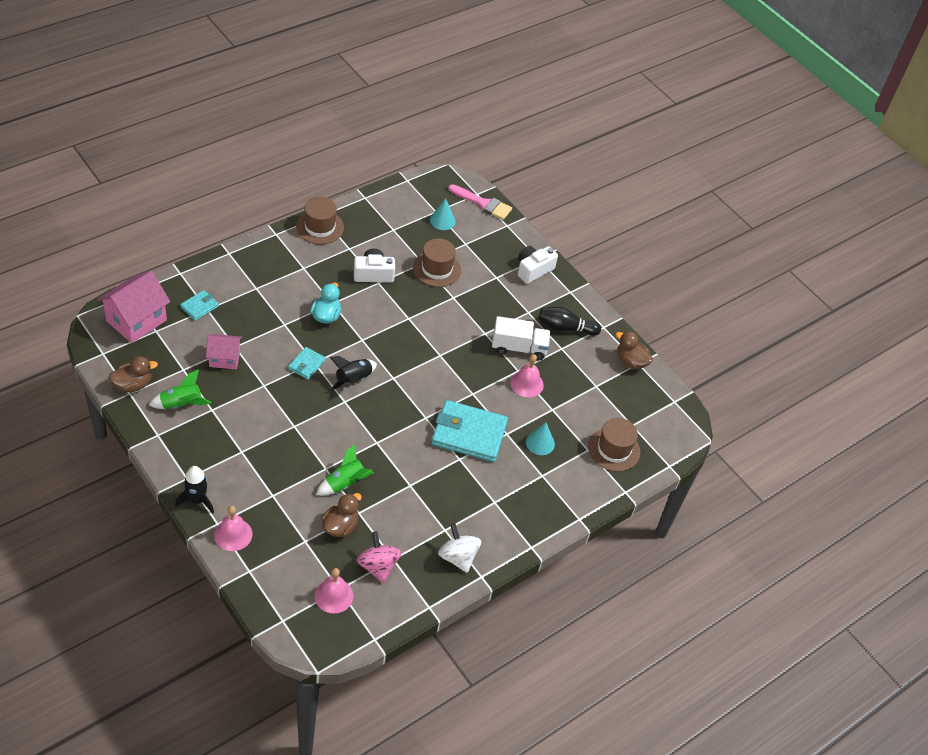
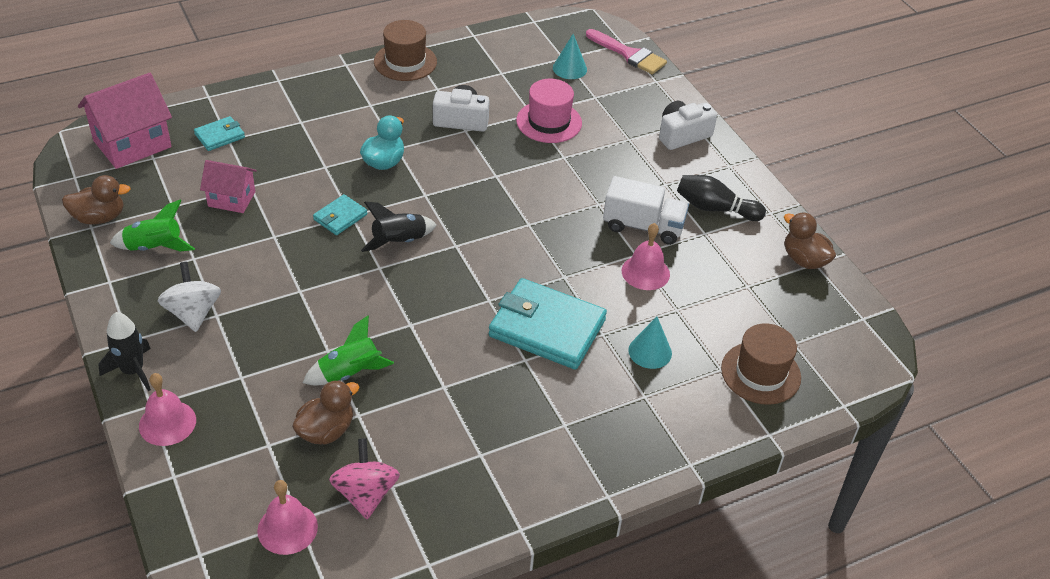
camera: 15 degrees right, 5 degrees down
(437, 269) = (549, 122): brown hat -> pink hat
(458, 557) = (491, 496): white spinning top -> white spinning top (193, 313)

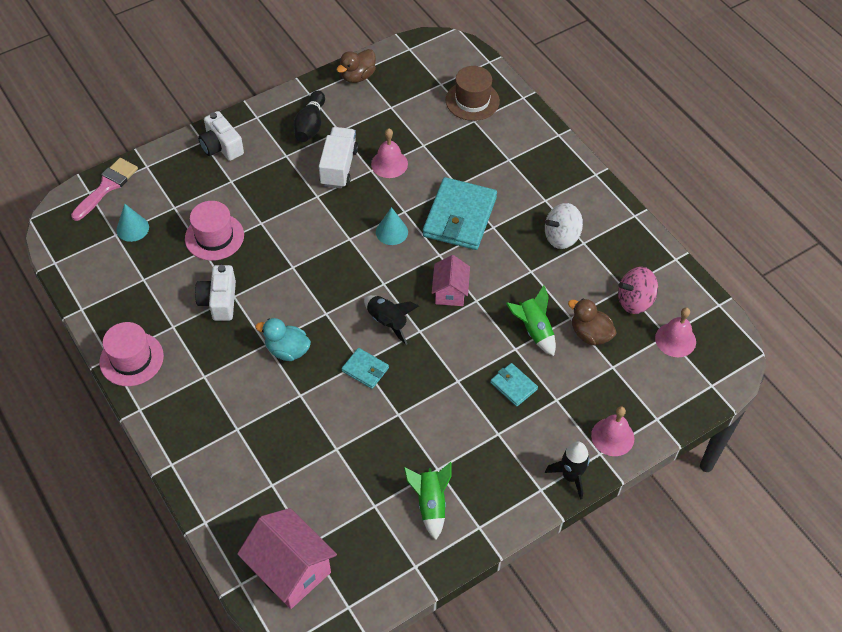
camera: 95 degrees left, 10 degrees up
(99, 217) = (401, 563): brown duck -> none
(193, 313) = (500, 451): white spinning top -> white spinning top (561, 237)
(220, 136) = (268, 493): turquoise wallet -> turquoise wallet (513, 386)
(231, 199) = (356, 459): pink house -> pink house (450, 292)
(405, 62) = (131, 359): brown hat -> pink hat
(650, 351) = (468, 158): turquoise cone -> turquoise cone (391, 232)

